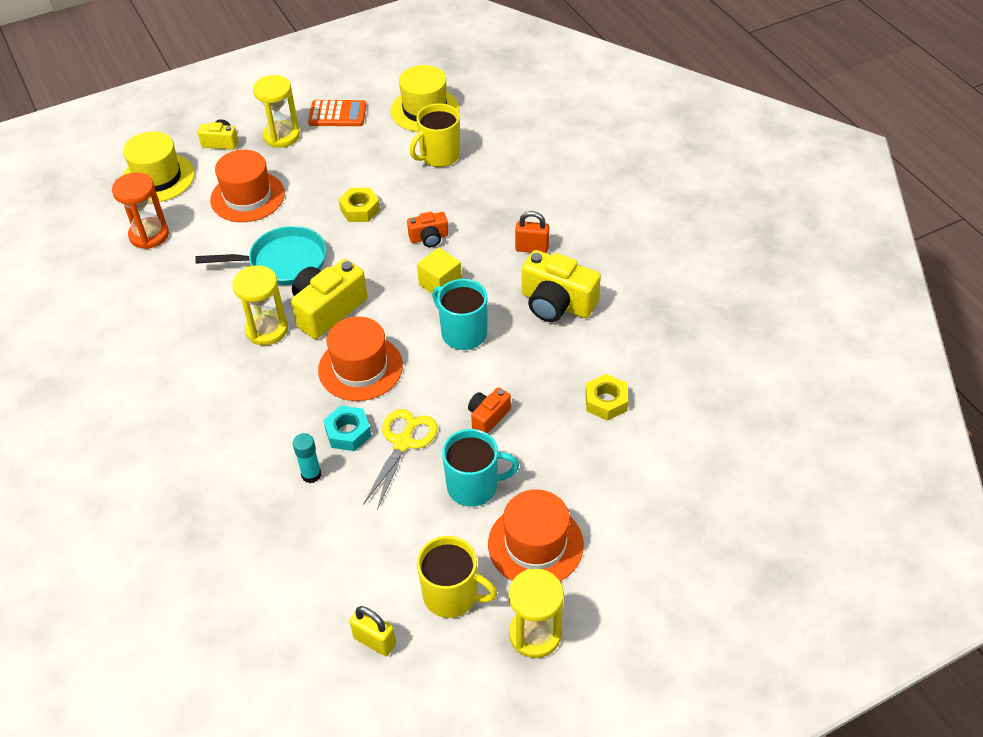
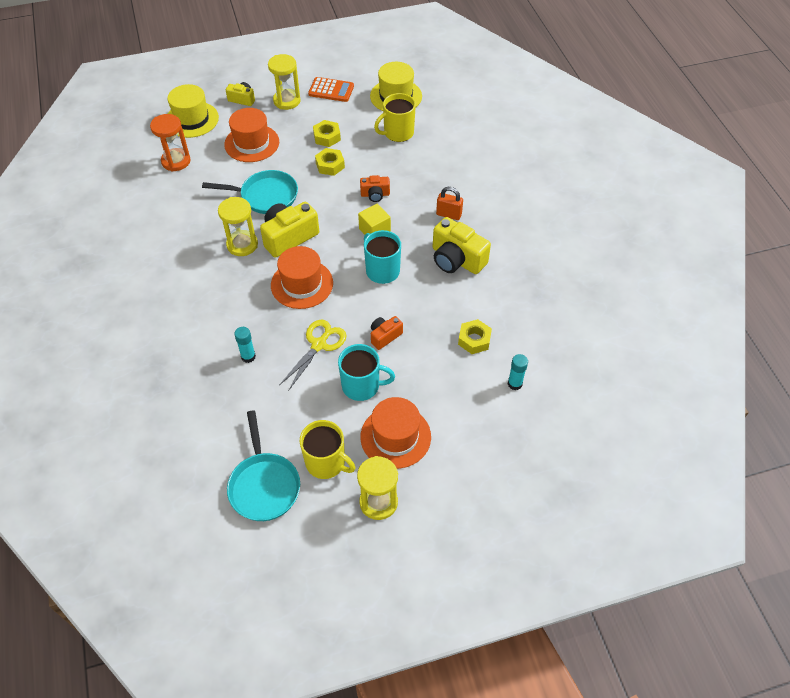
camera: 10 degrees right, 5 degrees up
(346, 174) = (327, 137): none -> yellow nut
(348, 433) = (281, 330): turquoise nut -> none
(374, 641) = (264, 485): yellow padlock -> turquoise pan
(672, 448) = (514, 384): none -> turquoise glue stick

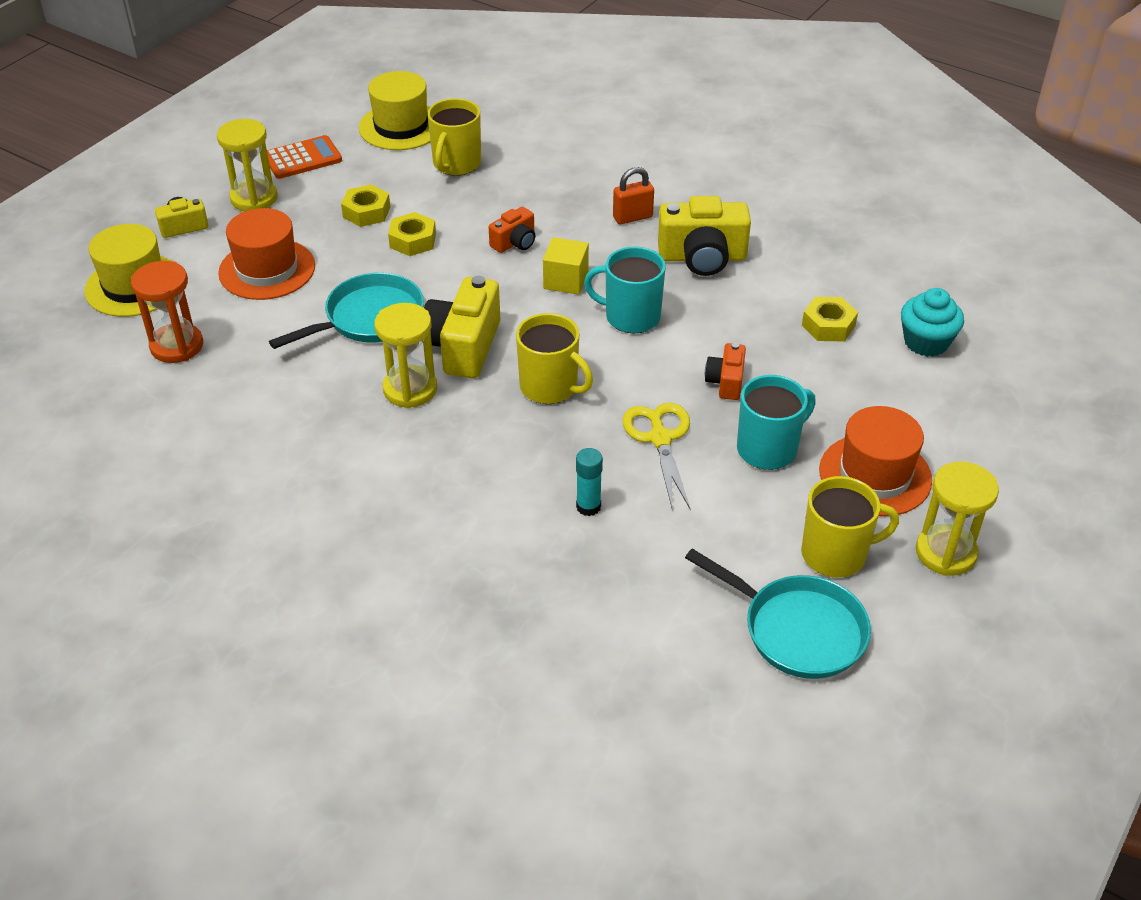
camera: 40 degrees left, 10 degrees down
(302, 284) = (550, 387): orange hat -> yellow mug
(514, 384) = (926, 342): turquoise glue stick -> turquoise cupcake

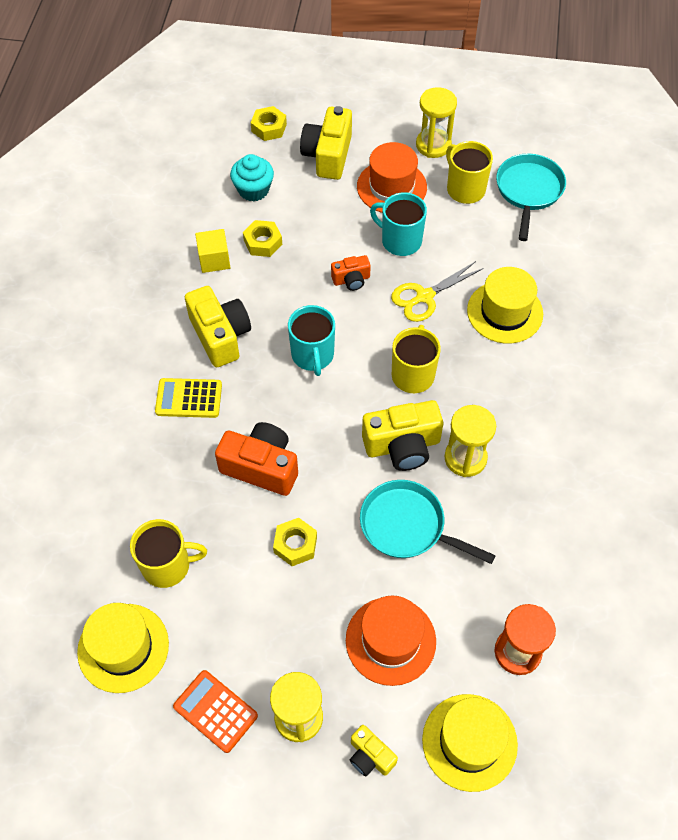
camera: 115 degrees left, 15 degrees up
(366, 212) = (273, 603): yellow nut -> yellow nut (269, 128)
(515, 242) = (261, 467): orange camera -> orange camera, size x1.83
(565, 280) = (292, 412): yellow cube -> yellow cube (214, 260)
(588, 507) = (505, 312): turquoise glue stick -> yellow hat
(632, 217) = (189, 398): orange padlock -> yellow calculator
(965, 430) = (328, 155): none -> yellow camera

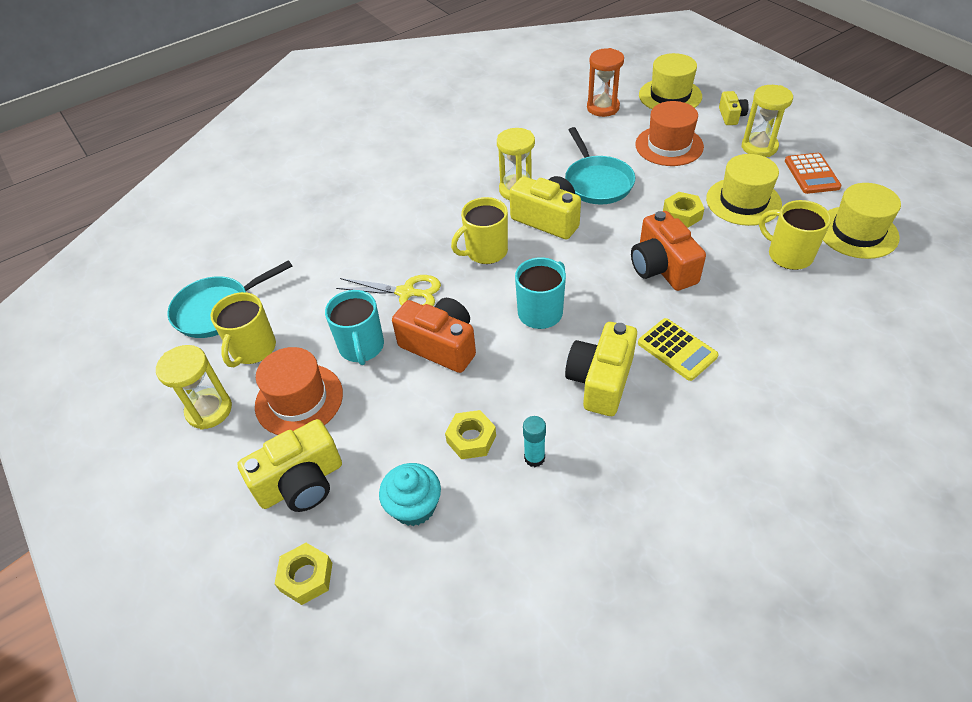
camera: 130 degrees left, 10 degrees down
(214, 260) = (534, 458): yellow cube -> turquoise glue stick
(351, 280) = (440, 346): orange camera -> orange camera, size x1.83
(505, 312) = (371, 245): yellow hat -> yellow hat (743, 201)

